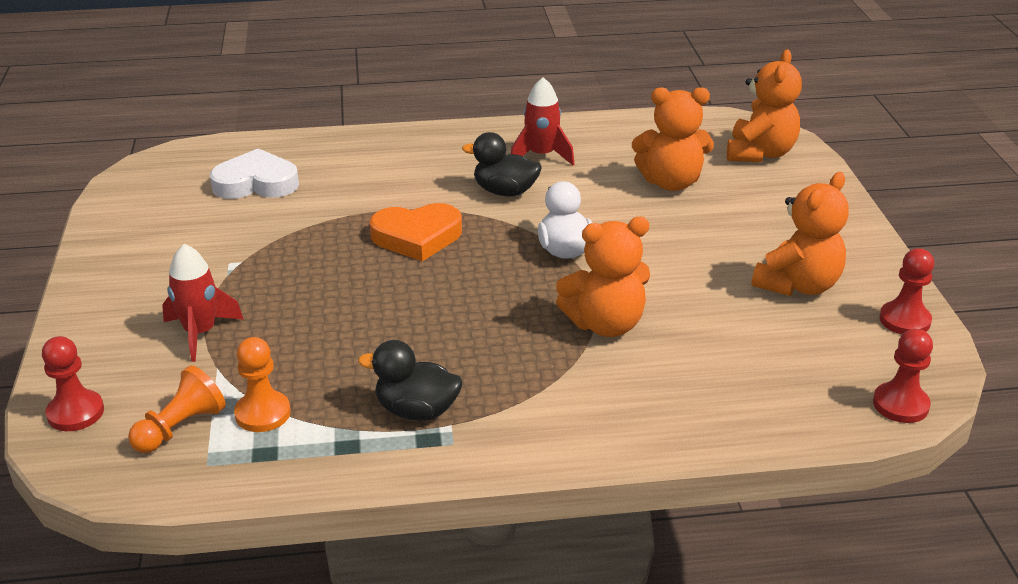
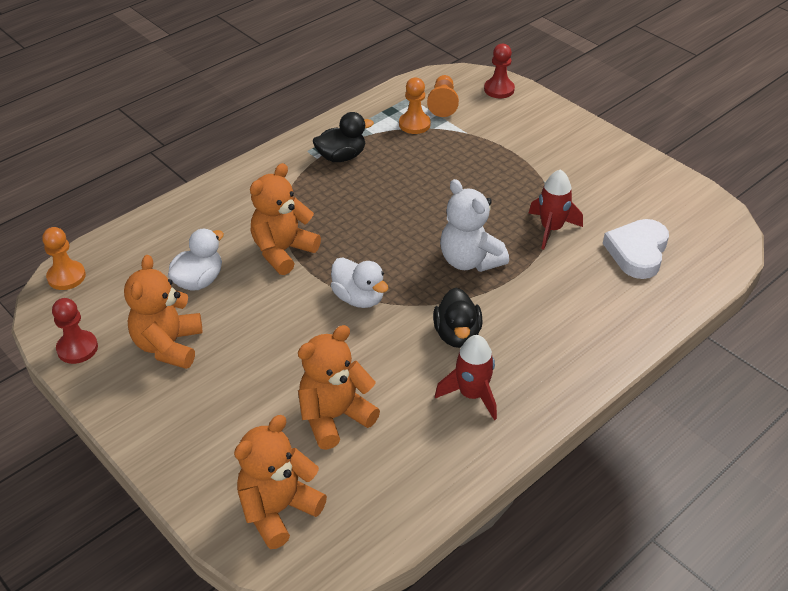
camera: 145 degrees right, 10 degrees up
(200, 333) = (503, 144): red rocket -> red rocket (551, 229)
(256, 183) = (637, 252): white heart -> white heart turned 150 degrees clockwise
(417, 237) = (469, 260): orange heart -> white teddy bear
(505, 192) = (457, 335): black duck -> black duck turned 105 degrees clockwise
(728, 333) = (199, 280): none -> white duck
(760, 153) = (278, 510): orange teddy bear -> orange teddy bear turned 60 degrees clockwise
(900, 405) = (66, 277): red pawn -> orange pawn

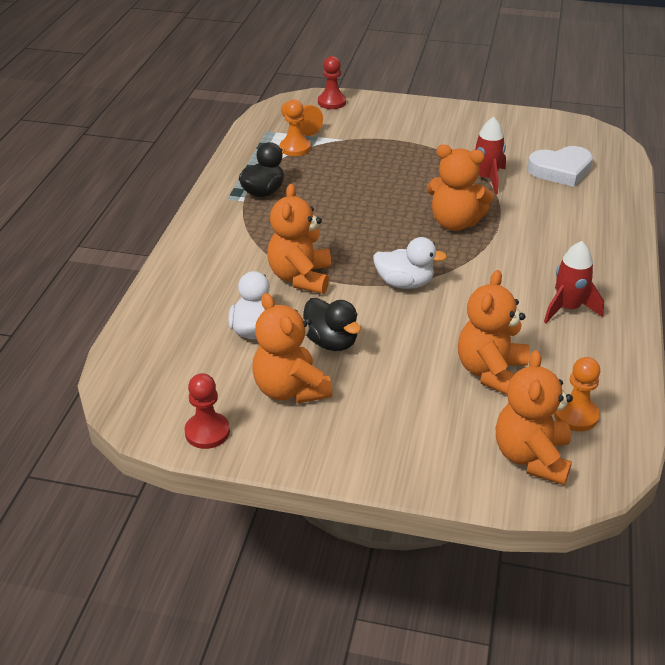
camera: 35 degrees left, 5 degrees down
(66, 277) = (122, 382): orange pawn -> orange pawn (576, 415)
(457, 335) = (508, 275): black duck -> black duck (331, 342)
(469, 260) = (455, 223): white teddy bear -> orange teddy bear
(637, 252) = (561, 170): white heart -> white heart turned 90 degrees counterclockwise

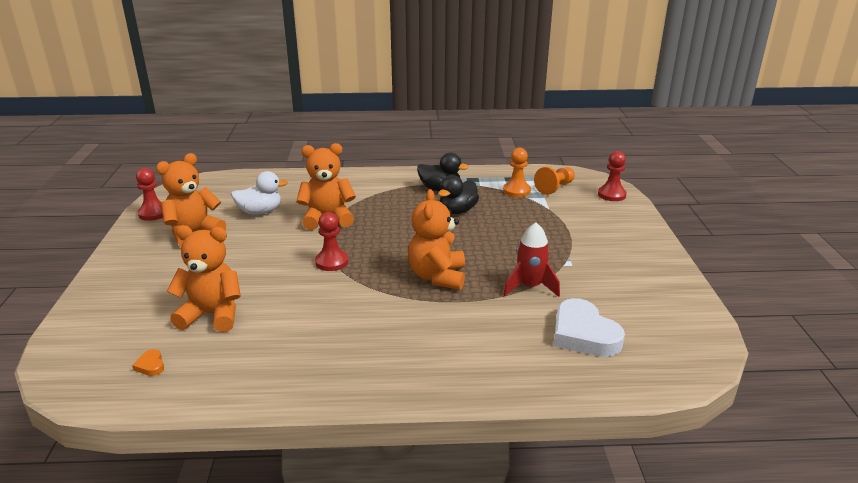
camera: 75 degrees right, 10 degrees down
(331, 342) = (248, 241): black duck -> black duck (457, 211)
(404, 283) = (332, 262): white duck -> red pawn
(531, 457) = (101, 344): orange teddy bear -> none
(568, 308) = (312, 353): red rocket -> none
(576, 415) = (150, 365): orange pawn -> orange heart

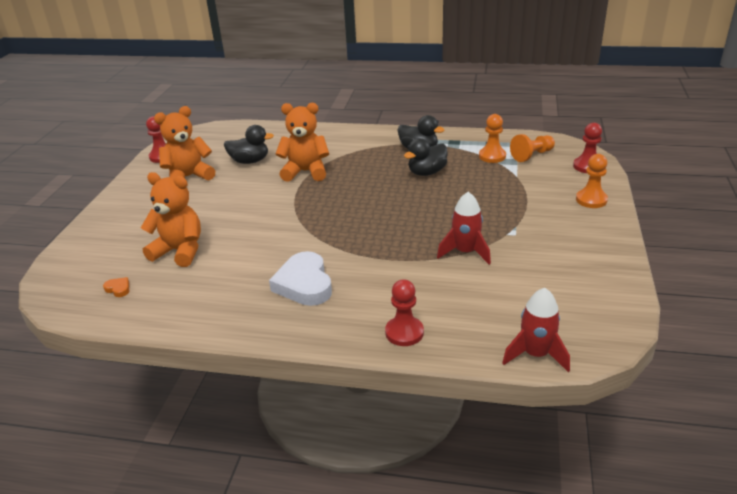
camera: 15 degrees right, 5 degrees up
(150, 365) = (118, 289): orange heart -> orange heart turned 135 degrees clockwise
(260, 212) = (250, 161): white duck -> black duck
(332, 262) = (294, 212): red pawn -> red pawn (404, 332)
(437, 277) = (383, 234): orange teddy bear -> none
(583, 334) = (497, 303): white heart -> white heart (304, 284)
(629, 226) = (591, 200): none -> orange pawn
(643, 382) = (535, 354): none -> red rocket

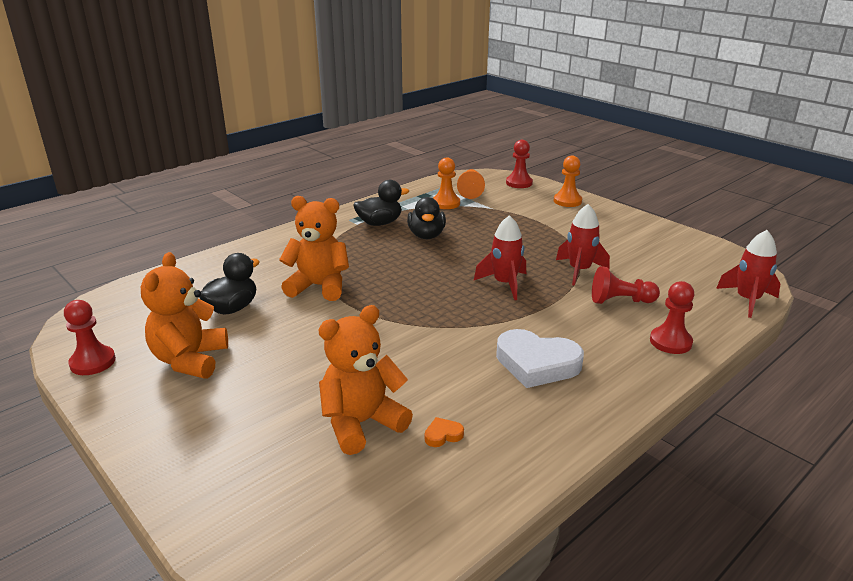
camera: 55 degrees left, 5 degrees down
(118, 289) = (385, 504): orange heart -> orange heart (443, 435)
(305, 172) = (319, 286): orange teddy bear -> orange teddy bear turned 60 degrees clockwise
(398, 230) = (504, 284): none -> red rocket
(440, 288) = (620, 301): none -> red pawn

